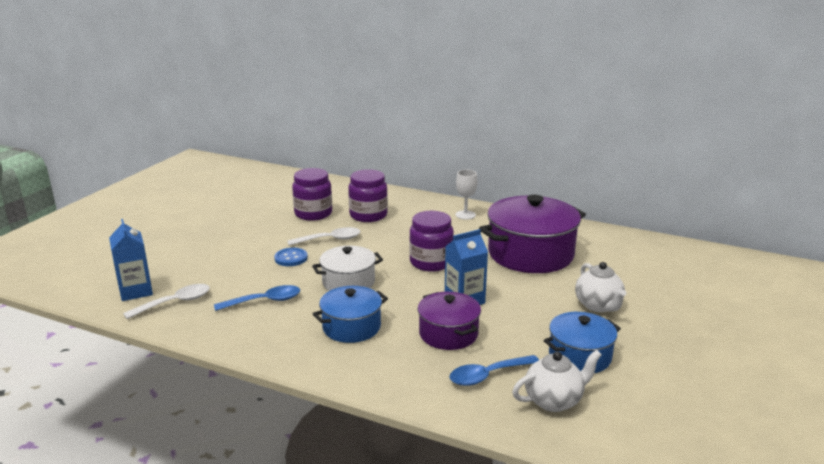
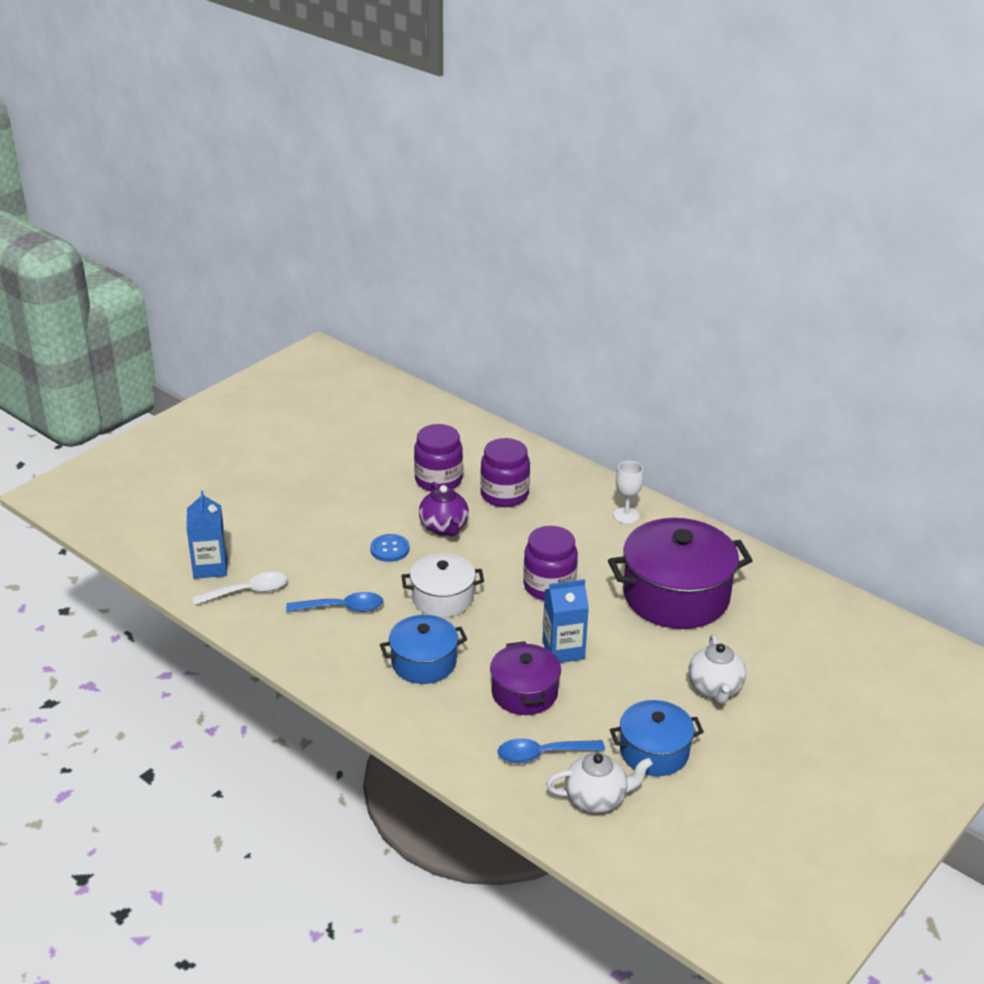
camera: 15 degrees right, 10 degrees up
(330, 239) = (444, 528): white spoon -> purple teapot

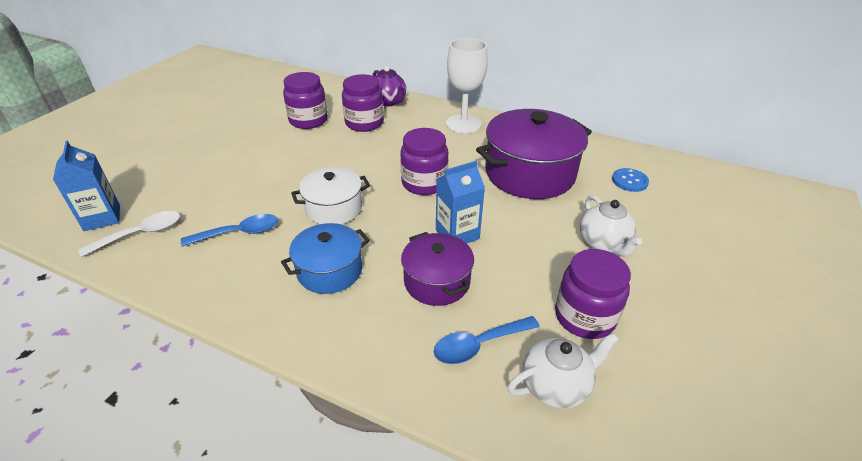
camera: 15 degrees left, 5 degrees up
(389, 549) = (277, 176): blue button -> blue button (629, 181)
(444, 528) = (321, 153): purple teapot -> purple teapot (389, 102)
(626, 515) = (463, 124): white goblet -> white goblet, size x1.73
(654, 752) = (584, 317): blue pot -> purple jar

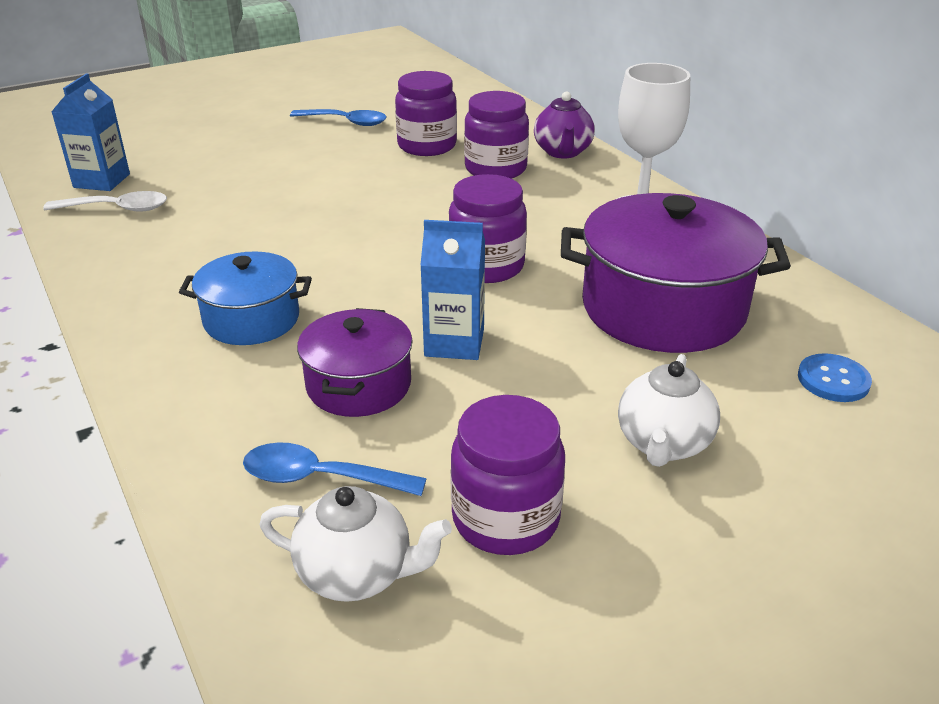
camera: 35 degrees right, 5 degrees down
(239, 233) = (207, 243): blue spoon -> blue spoon (346, 122)
(334, 208) = (337, 255): white pot -> none

